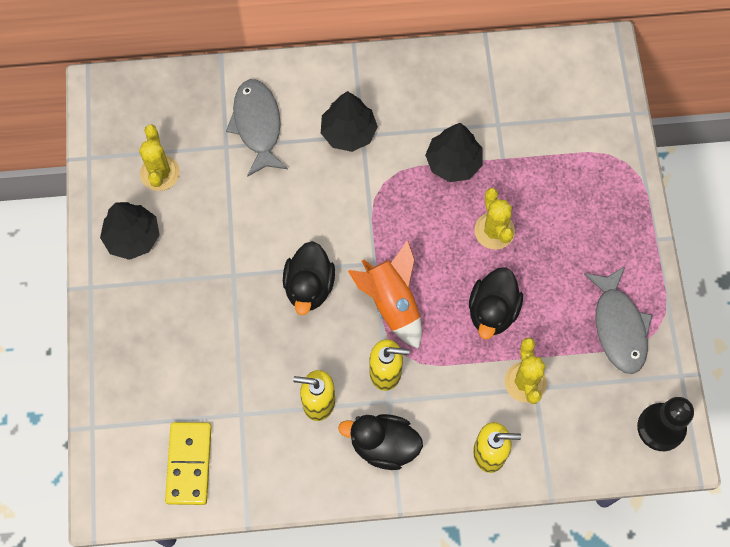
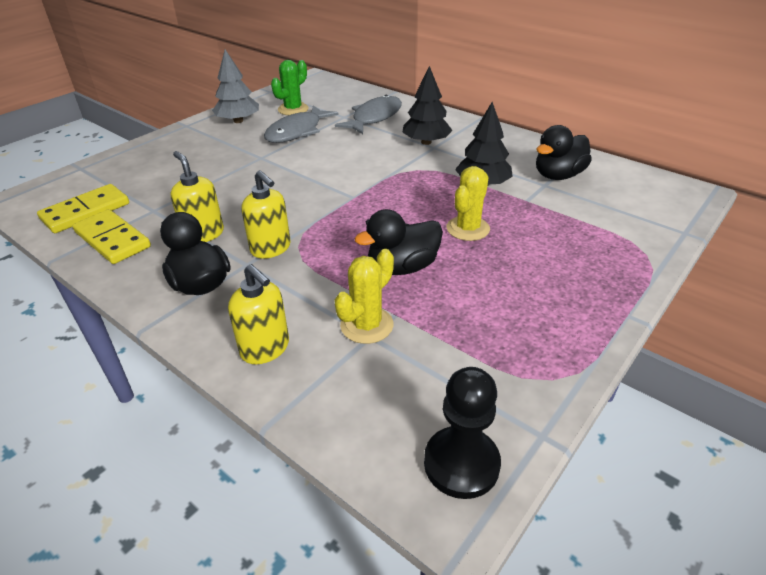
camera: 45 degrees right, 30 degrees down
(133, 237) = (238, 121): black tree -> grey tree
(160, 173) = (293, 109): yellow cactus -> green cactus
(259, 467) = (113, 239): none -> yellow domino
(309, 286) = (294, 184): black duck -> black duck (558, 175)
(392, 303) = (333, 220): orange rocket -> none
(619, 327) = (511, 348): grey fish -> grey fish (297, 131)

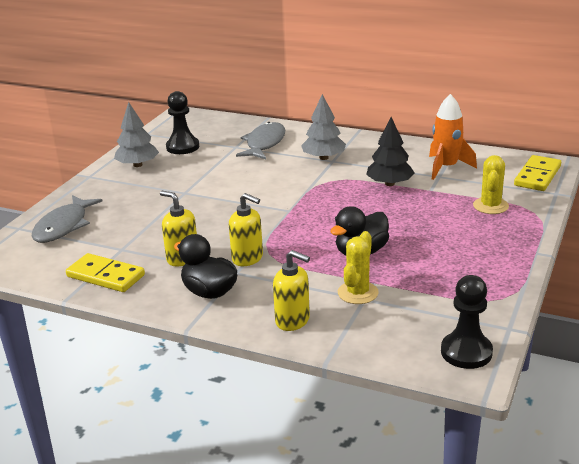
camera: 15 degrees left, 10 degrees down
(86, 211) = (60, 260): yellow domino -> yellow domino (537, 176)
(293, 109) = (182, 147): green cactus -> black pawn
(297, 131) = (201, 166): grey fish -> grey fish (64, 226)
(426, 142) = (323, 158): black tree -> grey tree
(468, 229) = (396, 218): yellow cactus -> yellow cactus (490, 206)
(558, 175) = (446, 167): black duck -> orange rocket

